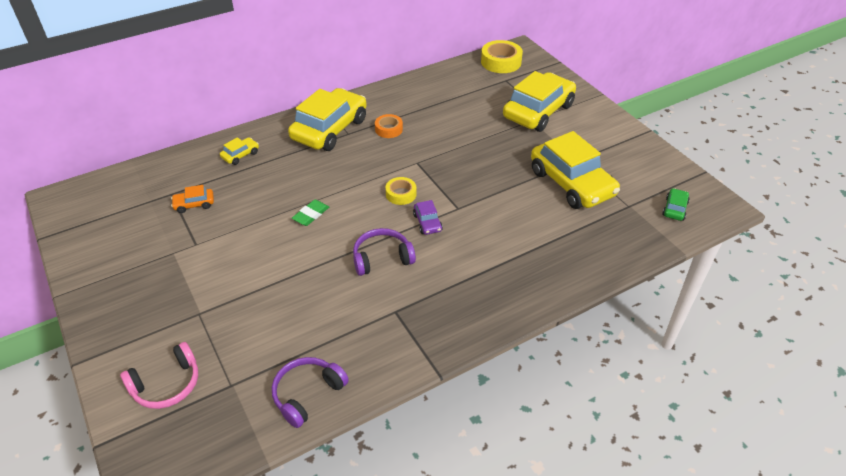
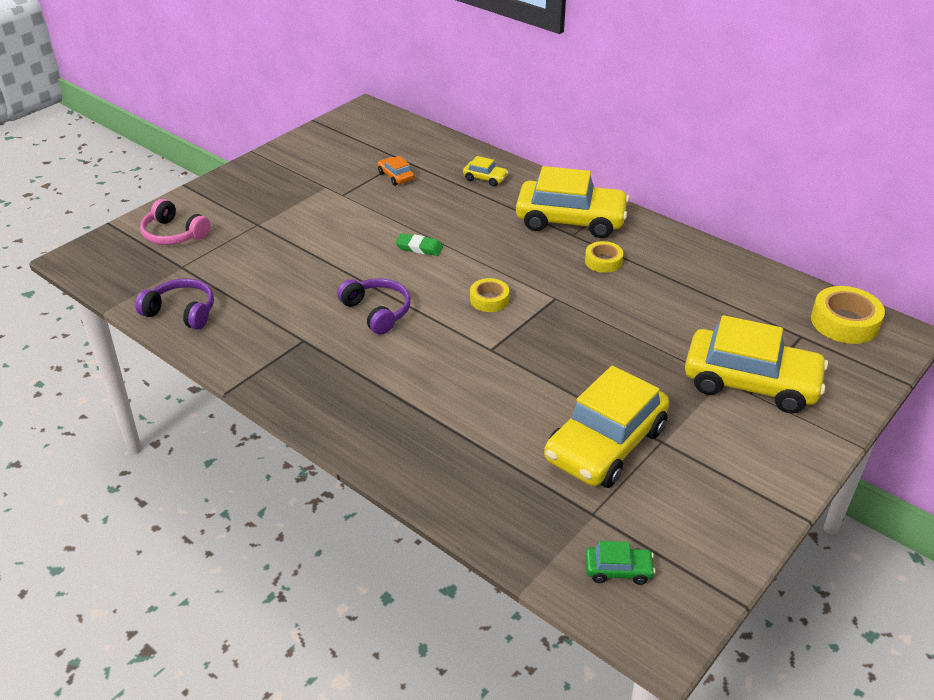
camera: 70 degrees right, 5 degrees down
(388, 129) = (603, 261): orange tape -> yellow tape
(427, 222) = (451, 331): purple car -> none

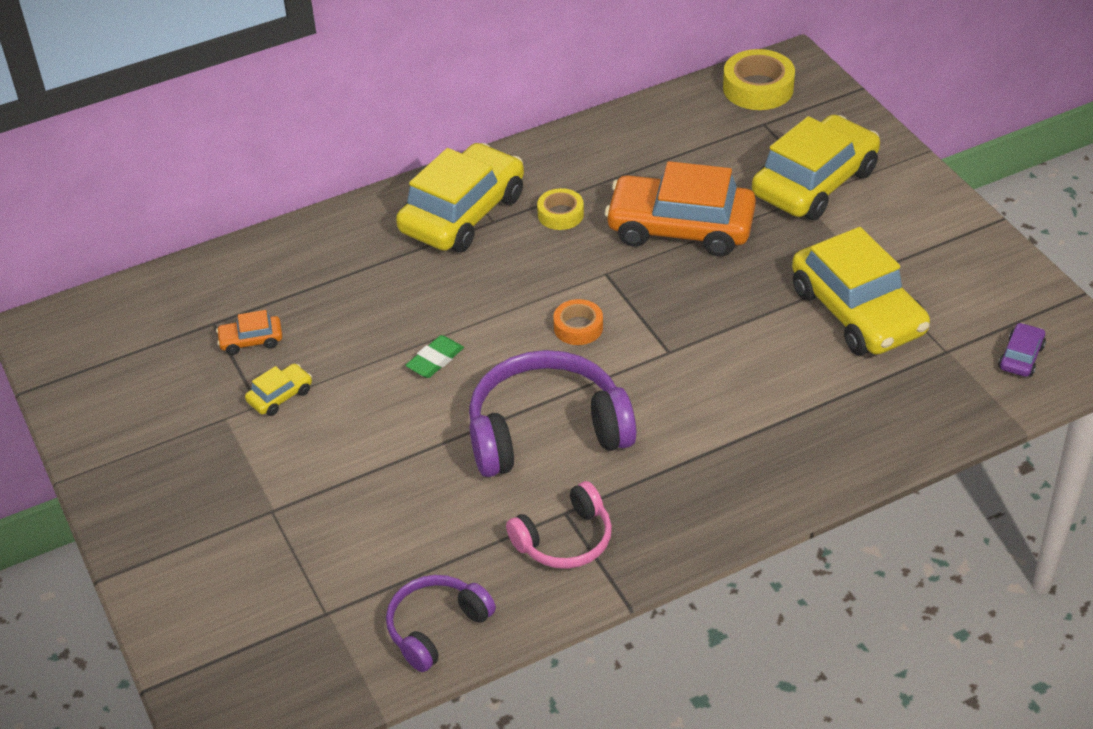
camera: 65 degrees left, 5 degrees up
(174, 234) = (234, 610): pink headphones -> pink headphones (565, 540)
(377, 312) = (546, 431): purple headphones -> purple headphones, size x1.72
(485, 178) = (318, 258): yellow car -> yellow car (280, 396)
(489, 300) = (578, 327): yellow tape -> orange tape
(618, 570) = (1021, 357): green car -> purple car
(633, 322) = (680, 228): none -> orange car

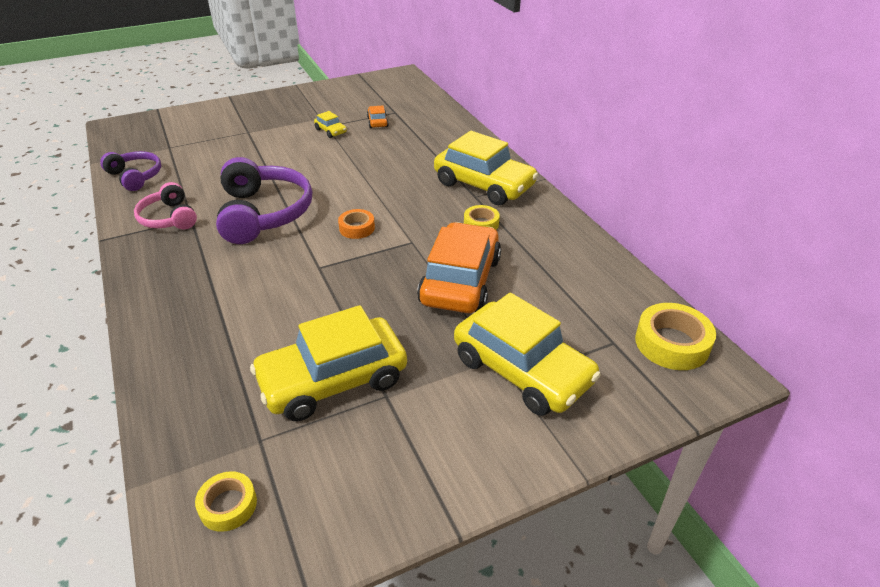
camera: 90 degrees right, 5 degrees down
(435, 360) = (343, 175): green eraser -> none
(1021, 357) = (228, 505): purple car -> yellow tape

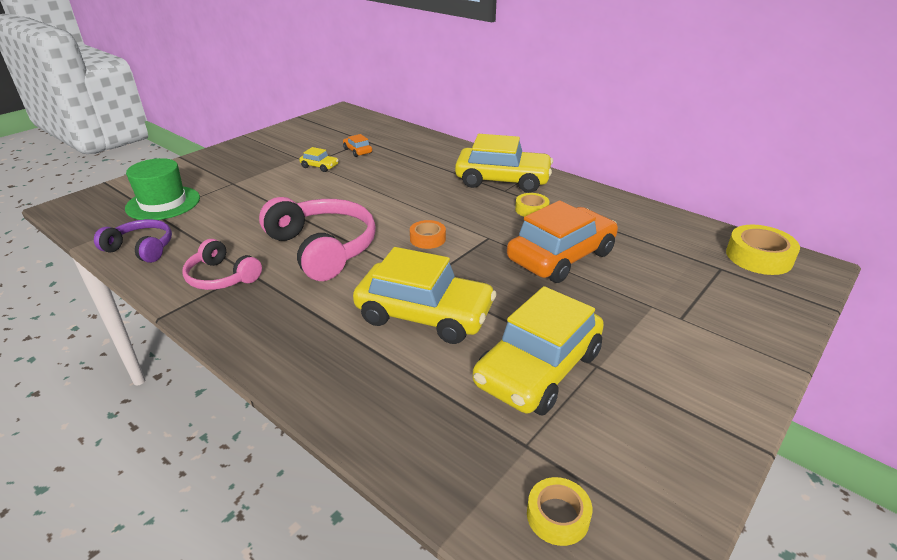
camera: 25 degrees left, 5 degrees down
(182, 139) = (163, 203): none -> green hat
(264, 213) = (323, 248): purple headphones -> pink headphones
(460, 281) = (561, 256): orange car -> orange car turned 60 degrees clockwise
(522, 370) = (680, 309): yellow car -> yellow car (424, 314)

